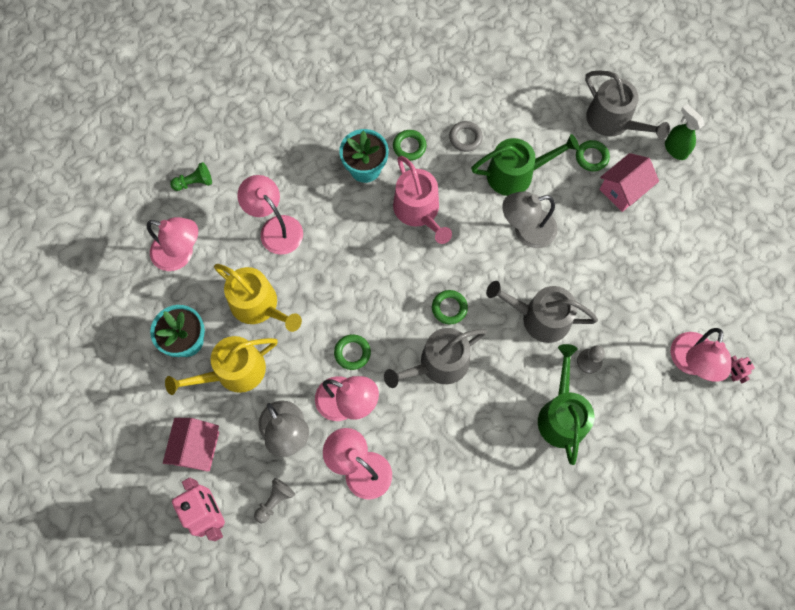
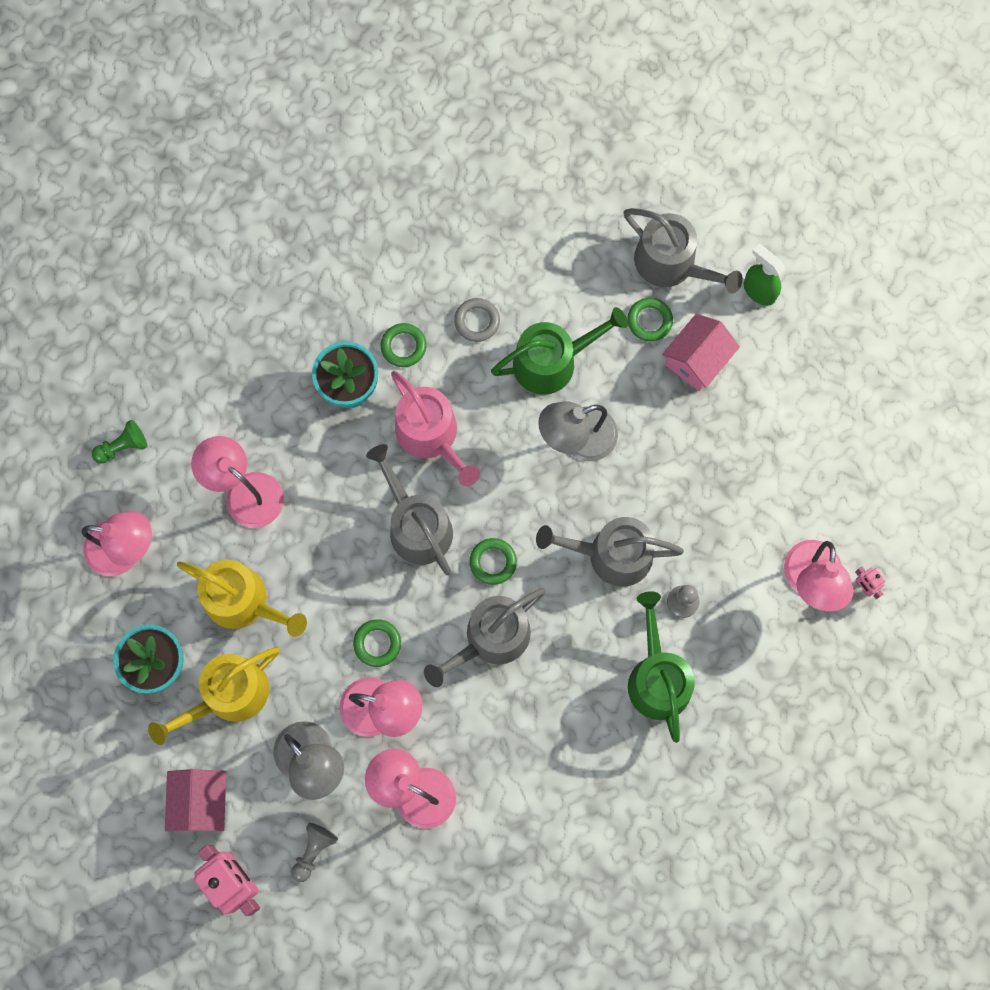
camera: 10 degrees left, 5 degrees up
(397, 272) = (416, 525): none -> grey watering can

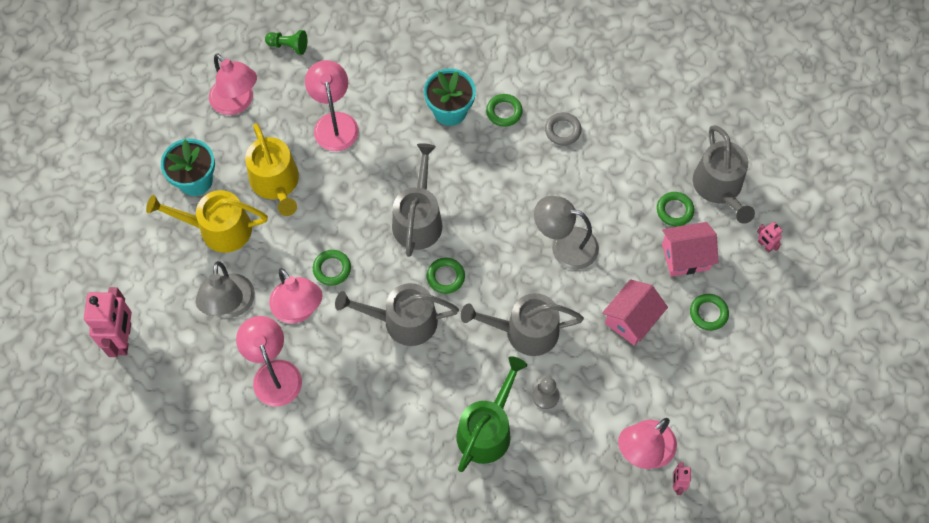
camera: 40 degrees right, 10 degrees down
(201, 802) = (146, 276): pink house -> pink house (631, 319)
(313, 851) = (183, 359): grey pawn -> none
(431, 435) = (474, 175): pink watering can -> none
(552, 361) = (589, 188): green watering can -> none
(611, 554) = (525, 331): grey watering can -> grey watering can turned 45 degrees counterclockwise
(758, 291) = (764, 245): green spray bottle -> pink robot
(762, 400) = (708, 313): none -> green ring

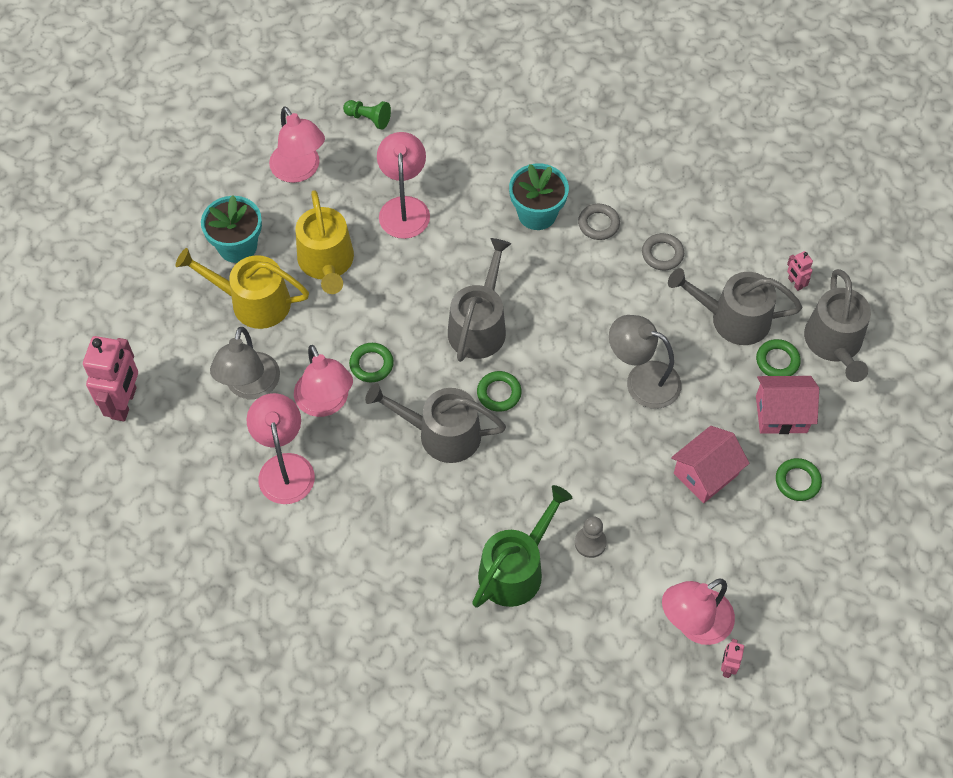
camera: 10 degrees right, 5 degrees down
(504, 112) = (598, 224): green ring -> grey ring
(525, 331) = (579, 467): grey watering can -> grey watering can (733, 318)
(764, 245) = (877, 416): pink robot -> pink robot (795, 283)

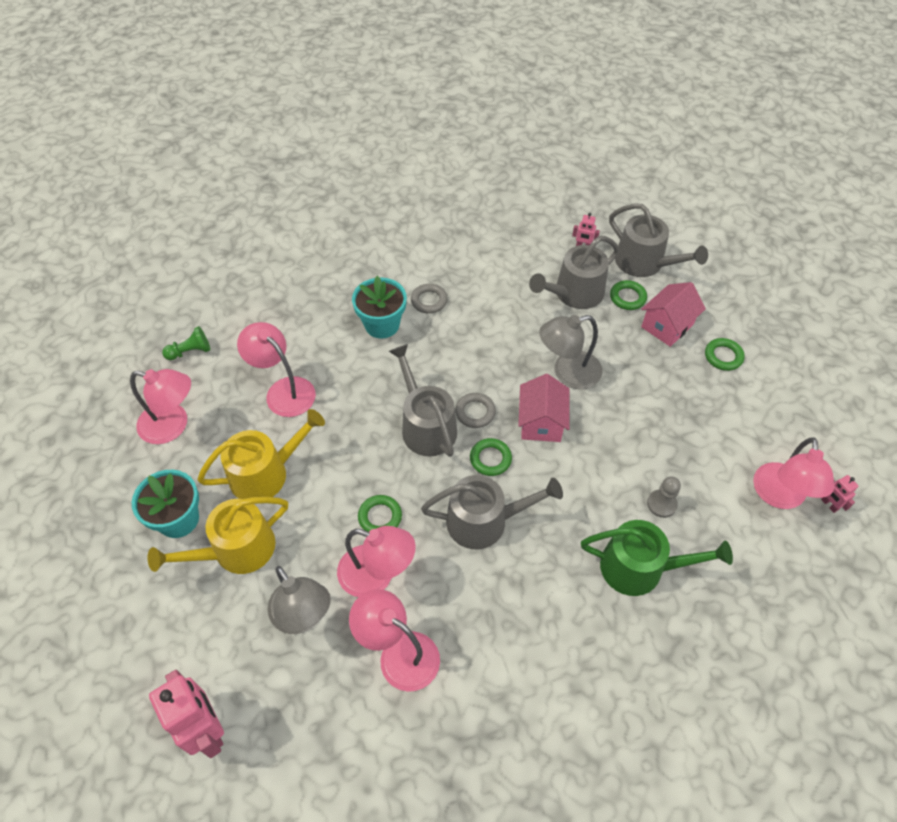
camera: 45 degrees left, 5 degrees down
(327, 262) = (265, 473): yellow watering can -> yellow watering can turned 60 degrees counterclockwise
(441, 434) = (484, 521): grey watering can -> grey watering can turned 150 degrees counterclockwise
(516, 569) = (640, 568): green watering can -> green watering can turned 105 degrees clockwise
(662, 254) = (489, 289): grey ring -> grey ring (475, 412)
(705, 474) = (671, 397): pink house -> pink house (541, 422)

